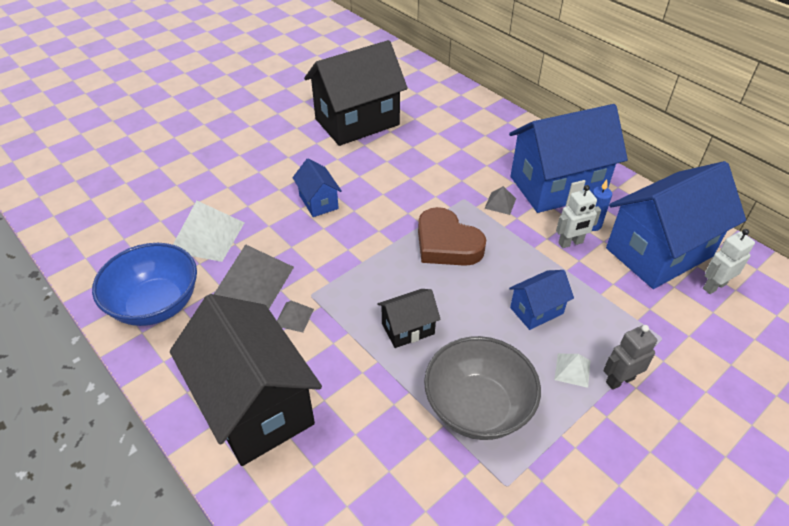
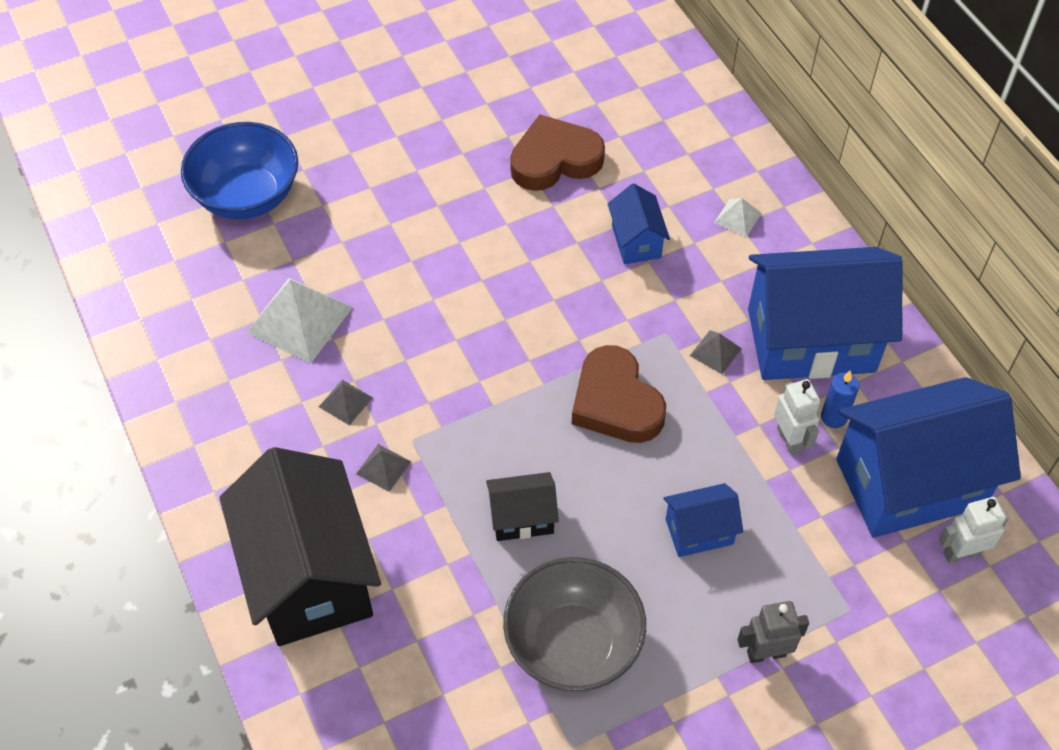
camera: 15 degrees right, 10 degrees up
(156, 304) = (217, 409): blue bowl -> blue bowl (247, 196)
(254, 280) = (345, 402): grey pyramid -> grey pyramid, size x0.49
(318, 202) = (460, 294): blue house -> blue house (636, 241)
(357, 122) = (555, 160): black house -> brown heart
(570, 243) = (789, 440): white robot -> white robot turned 105 degrees counterclockwise
(572, 370) = (711, 625): white pyramid -> white pyramid (737, 217)

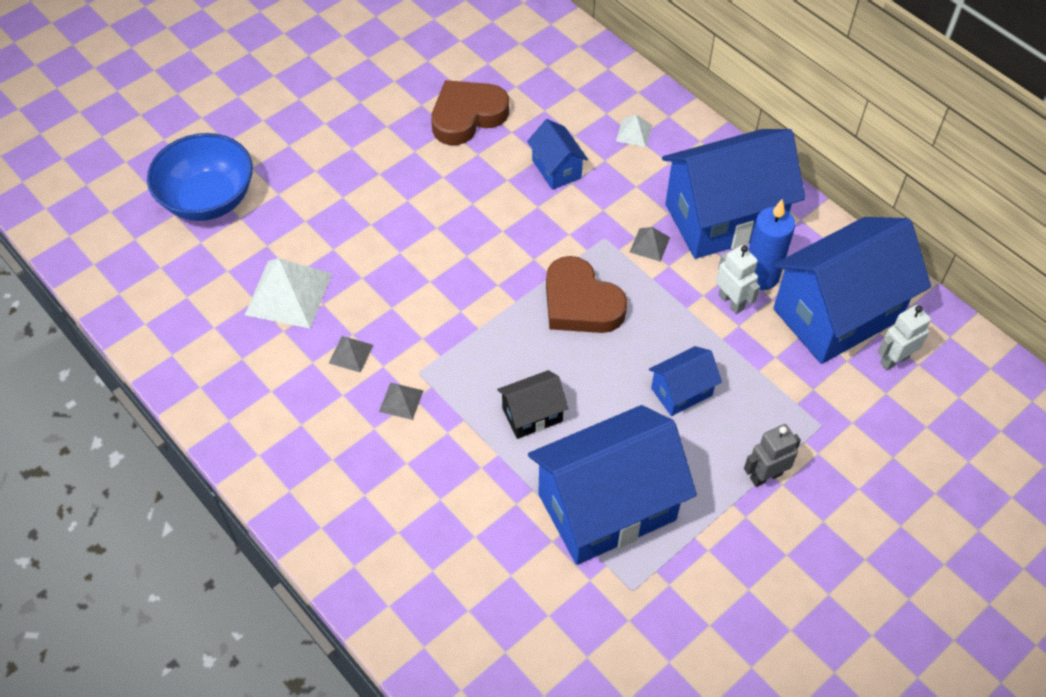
camera: 15 degrees left, 0 degrees up
(309, 576) = (365, 506): black house -> none
(573, 644) = (607, 507): grey bowl -> blue house
(833, 417) = (761, 276): blue candle -> blue candle, size x1.64

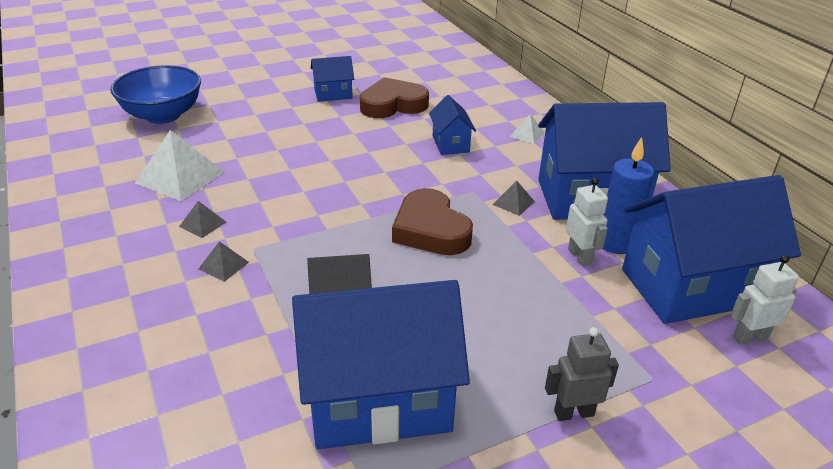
camera: 15 degrees right, 20 degrees down
(681, 392) = (503, 316): blue house -> blue house (333, 94)

